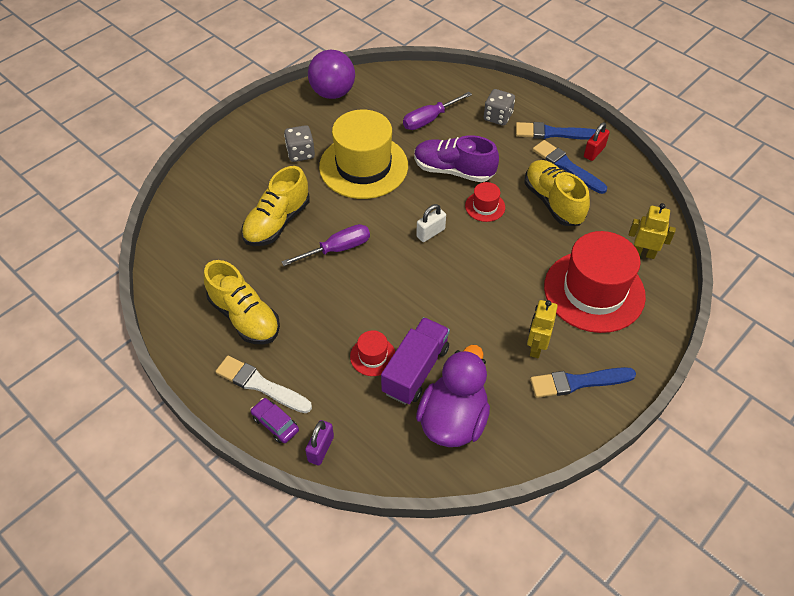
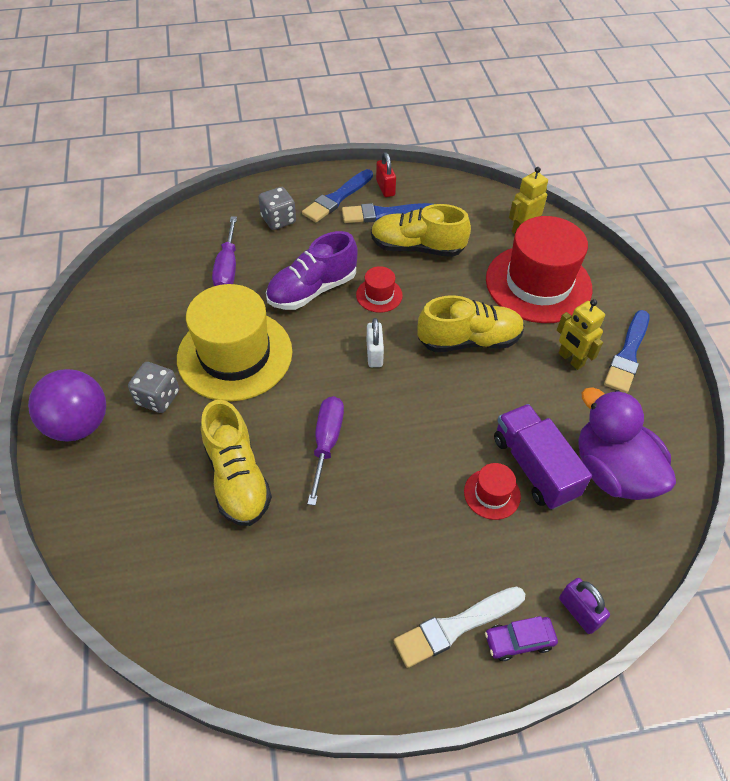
camera: 55 degrees left, 0 degrees up
(244, 317) = (347, 589): yellow shoe -> yellow shoe (469, 340)
(333, 93) = (101, 319): purple ball -> purple ball (79, 424)

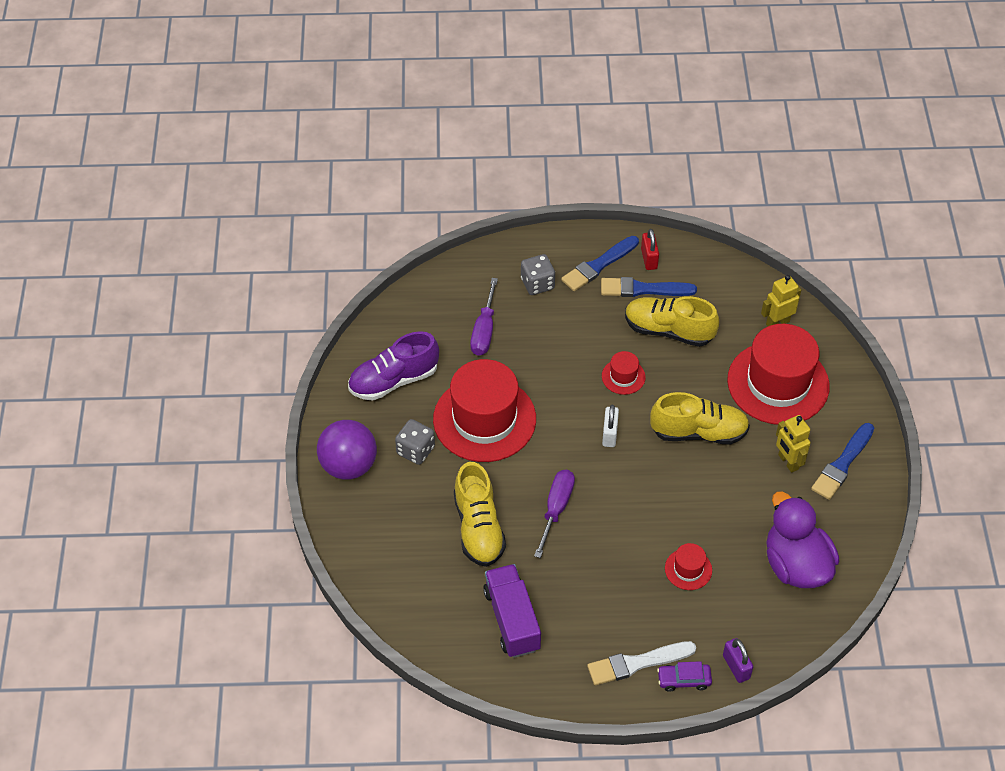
camera: 10 degrees right, 0 degrees up
(235, 355) = (484, 419): yellow hat -> red hat
(312, 290) = (561, 364): purple shoe -> purple shoe (394, 380)
(534, 467) = (729, 552): purple truck -> purple truck (512, 620)

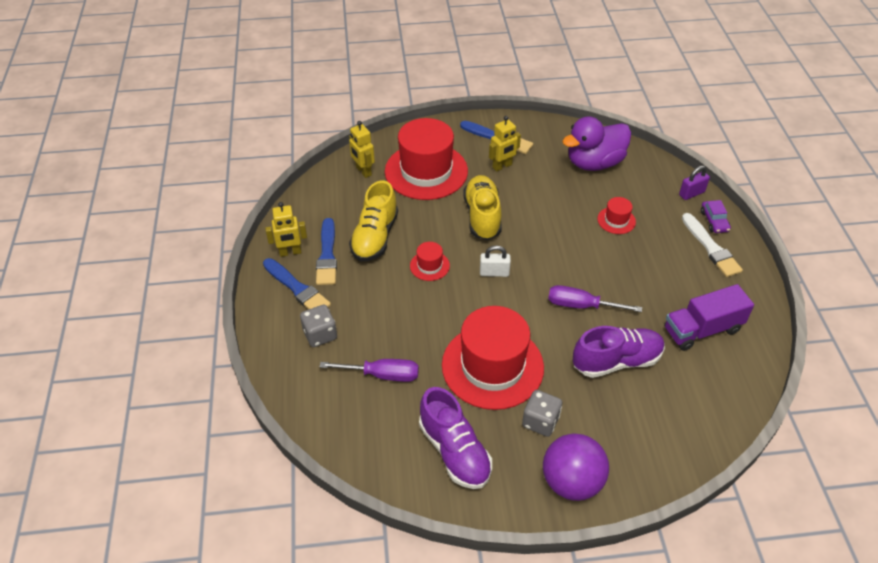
camera: 95 degrees left, 5 degrees down
(478, 528) = (616, 361): yellow shoe -> purple shoe
(649, 259) = (290, 252): red padlock -> yellow robot

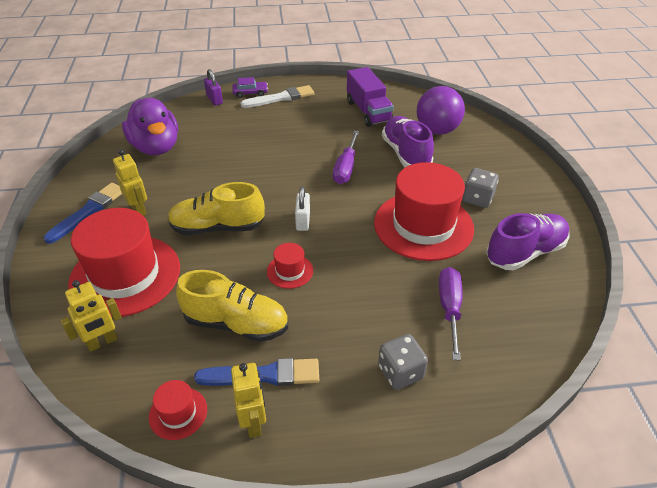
camera: 90 degrees left, 5 degrees down
(297, 288) = (323, 406): blue brush -> none
(571, 482) = (530, 185): purple ball -> purple ball (437, 130)
(616, 220) = (240, 141): red hat -> red hat (178, 413)

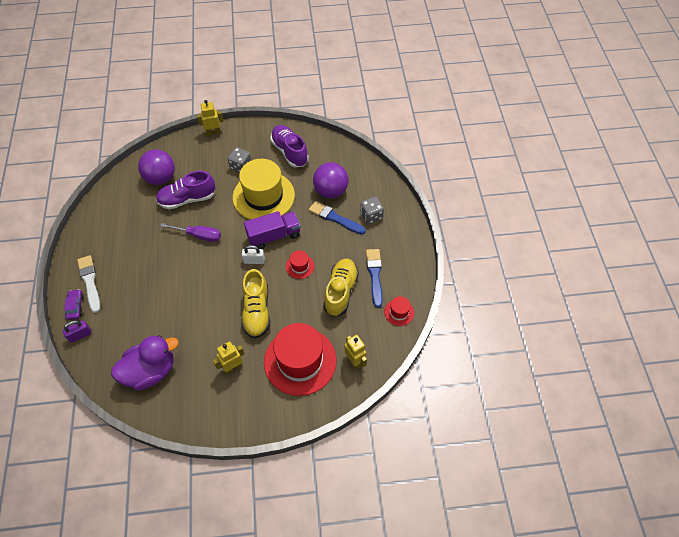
camera: 90 degrees left, 15 degrees up
(88, 211) = (231, 403): blue brush -> blue brush (335, 218)
(253, 422) = (402, 277): yellow robot -> yellow robot (213, 132)
(368, 111) = (125, 219): purple truck -> purple truck (274, 236)
(423, 225) = (263, 196): red hat -> yellow hat
(449, 309) = (330, 191): purple screwdriver -> purple ball

